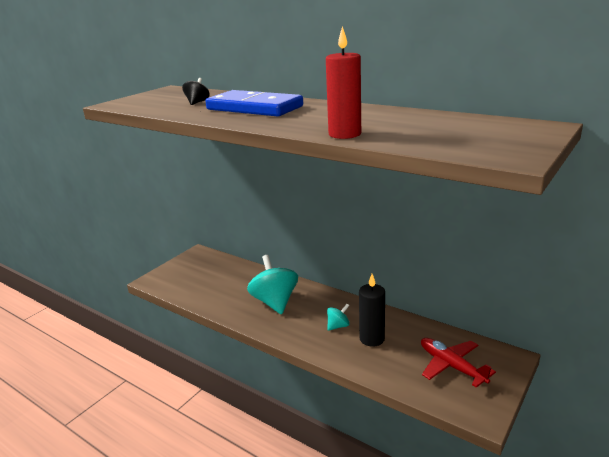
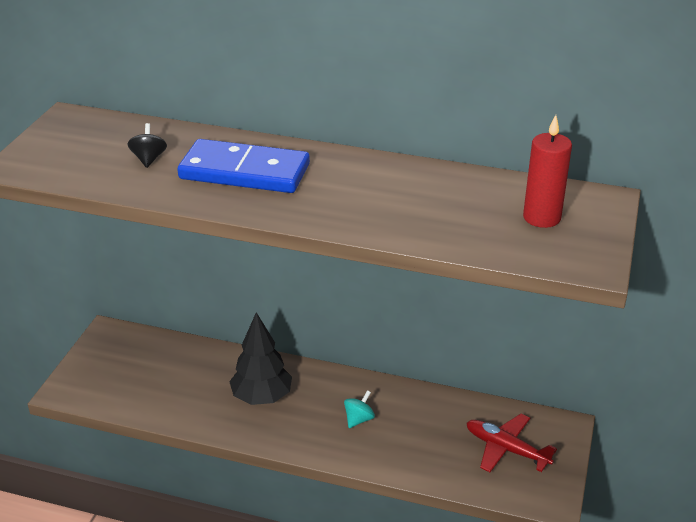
camera: 20 degrees left, 10 degrees up
(275, 302) = (262, 397): turquoise spinning top -> black tree
(345, 134) = (399, 231): red candle -> red candle (541, 217)
(372, 339) = (406, 430): black candle -> none

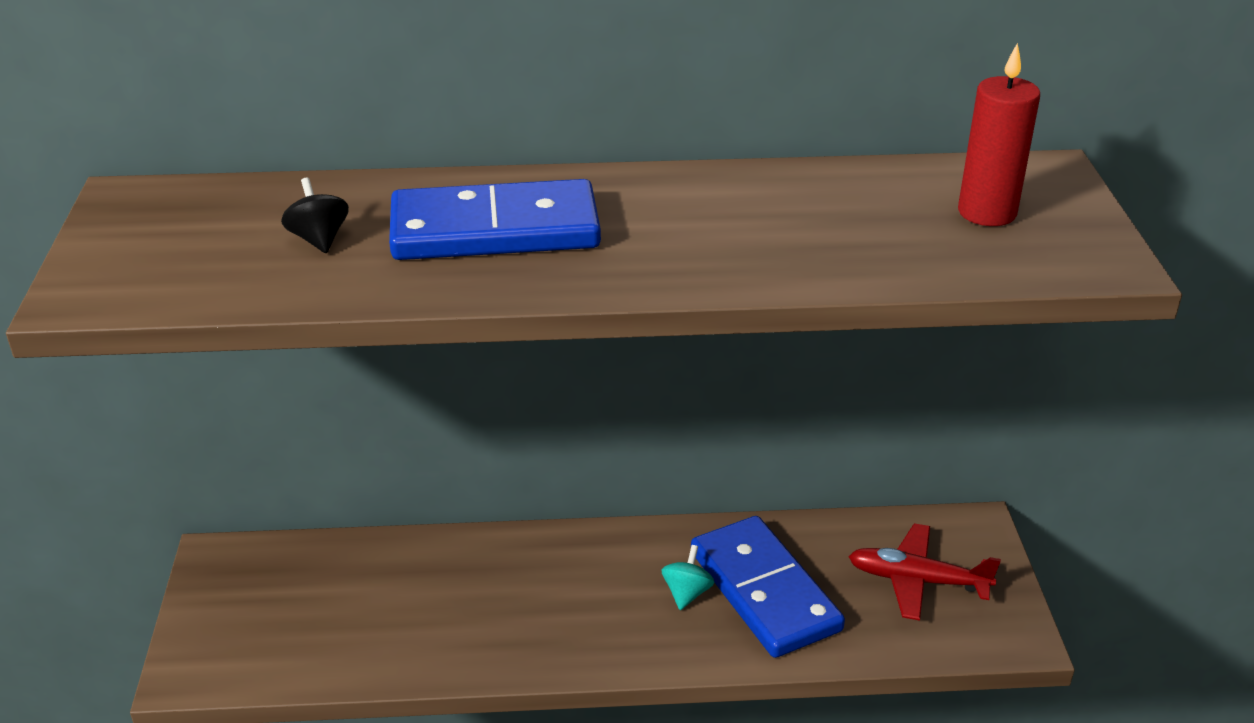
camera: 20 degrees left, 0 degrees up
(262, 397) = (522, 598): black tree -> none
(406, 430) = (764, 591): none -> blue domino

